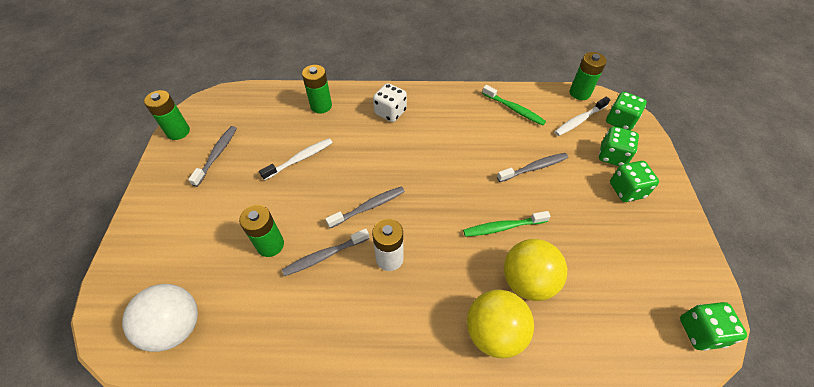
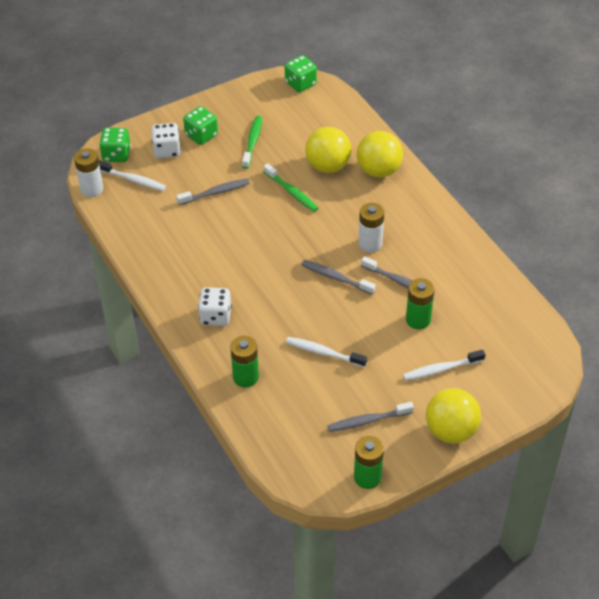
camera: 120 degrees left, 5 degrees down
(152, 202) = (451, 431): none -> yellow ball
(176, 327) = (517, 332): white ball -> none
(207, 230) = (441, 369): none -> white toothbrush
(514, 109) = (148, 227): green toothbrush -> green toothbrush (252, 142)
(534, 168) = (215, 192): grey toothbrush -> grey toothbrush turned 120 degrees clockwise
(579, 93) = (91, 189): green battery -> white battery
(612, 156) = (167, 150): green dice -> white dice

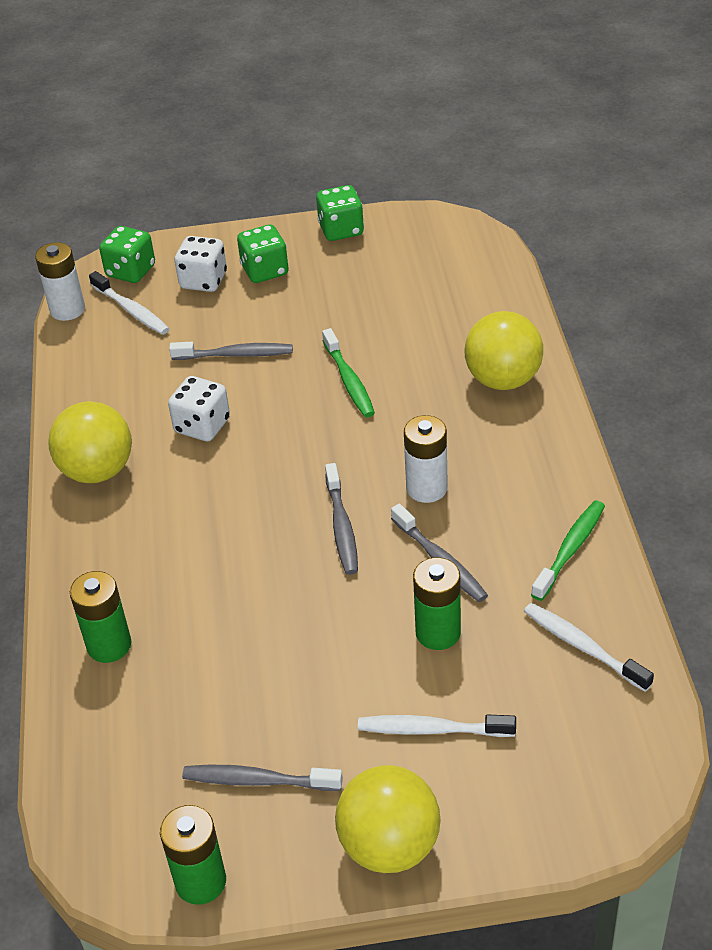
camera: 25 degrees right, 5 degrees down
(215, 316) = (123, 536): white dice -> white dice (202, 426)
(252, 142) = (334, 295): green toothbrush -> green toothbrush (570, 549)
(300, 84) = (452, 230): green dice -> green dice (341, 230)
(323, 352) = (253, 642): white toothbrush -> white toothbrush (582, 646)
(328, 166) = (426, 355): yellow ball -> yellow ball (97, 471)
(335, 277) = (341, 527): grey toothbrush -> grey toothbrush turned 150 degrees counterclockwise

